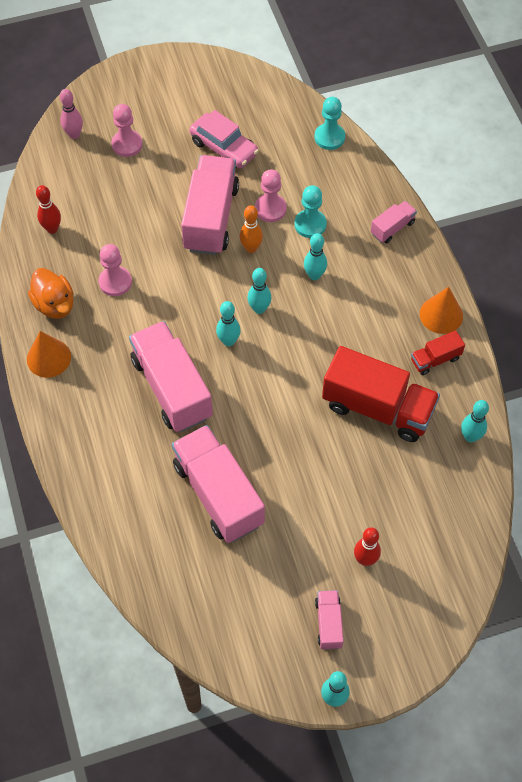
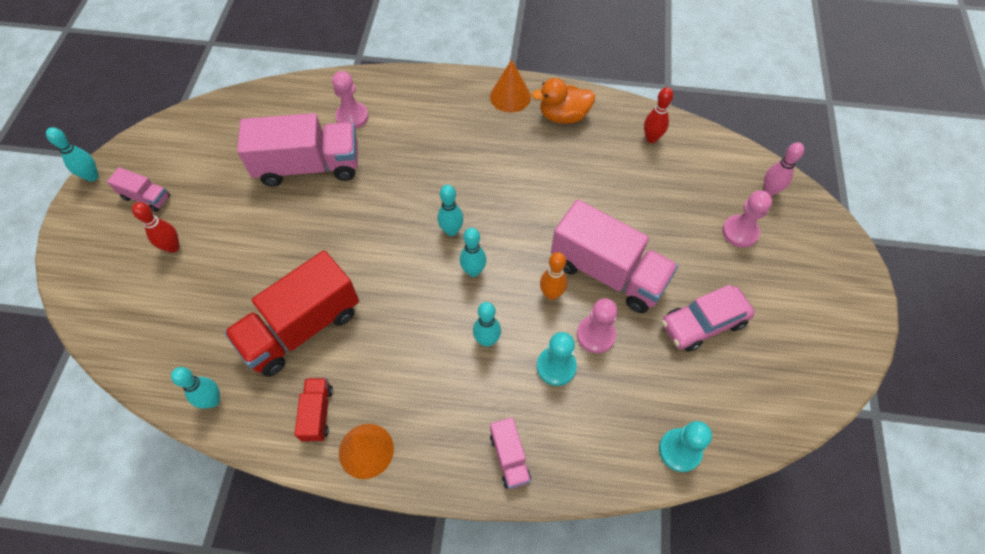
camera: 115 degrees right, 0 degrees up
(115, 282) = (566, 166): pink pawn -> pink pawn (352, 117)
(172, 388) = (429, 170): pink truck -> none

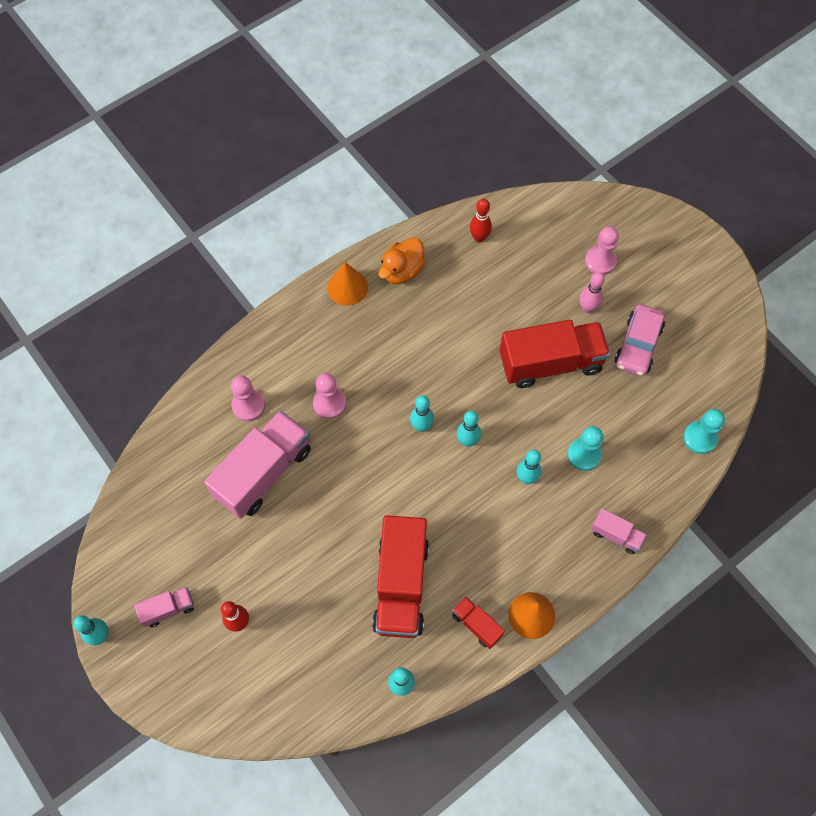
camera: 45 degrees left, 5 degrees up
(551, 294) = (532, 410): orange bowling pin -> none
(595, 335) = (585, 412): pink pawn -> pink pawn (329, 403)
(608, 272) = (550, 363): pink truck -> red truck
(769, 191) = (589, 214): pink bowling pin -> pink bowling pin (587, 308)

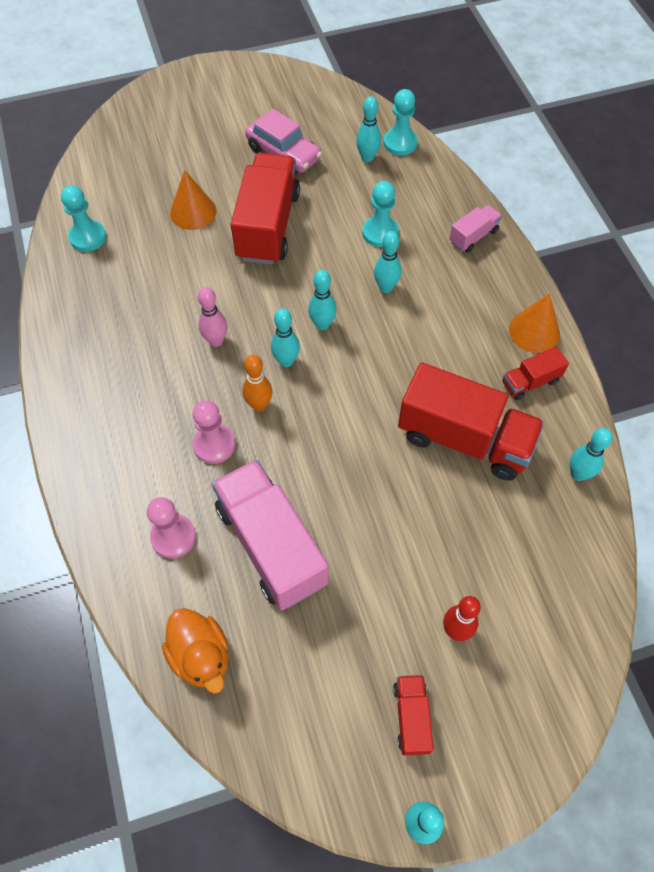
camera: 70 degrees left, 5 degrees down
(168, 609) = (411, 717): pink truck -> red truck
(347, 287) = (73, 380): orange cone -> orange cone (193, 212)
(374, 421) = (259, 405): none -> orange bowling pin
(402, 271) = (85, 320): orange duck -> orange duck (201, 656)
(479, 238) = (88, 237): red bowling pin -> turquoise pawn
(587, 308) = (223, 177): pink bowling pin -> pink bowling pin (216, 341)
(600, 261) = (177, 150): pink pawn -> none
(667, 416) = (367, 157): none -> turquoise bowling pin

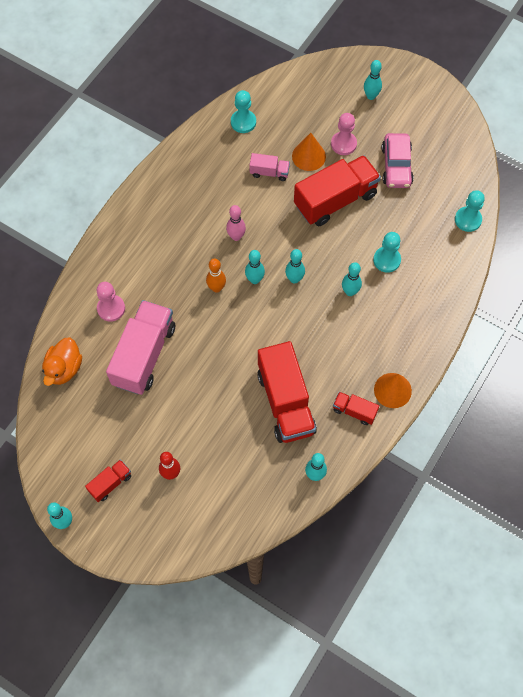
camera: 50 degrees right, 5 degrees up
(214, 444) = (175, 286): pink pawn -> pink pawn (343, 144)
(367, 157) = (438, 211): turquoise bowling pin -> turquoise bowling pin (371, 96)
(473, 236) = (432, 311): pink truck -> pink truck (269, 172)

